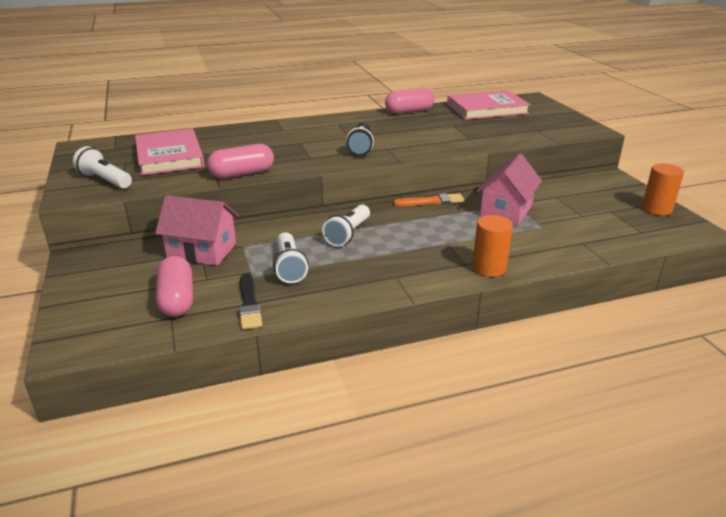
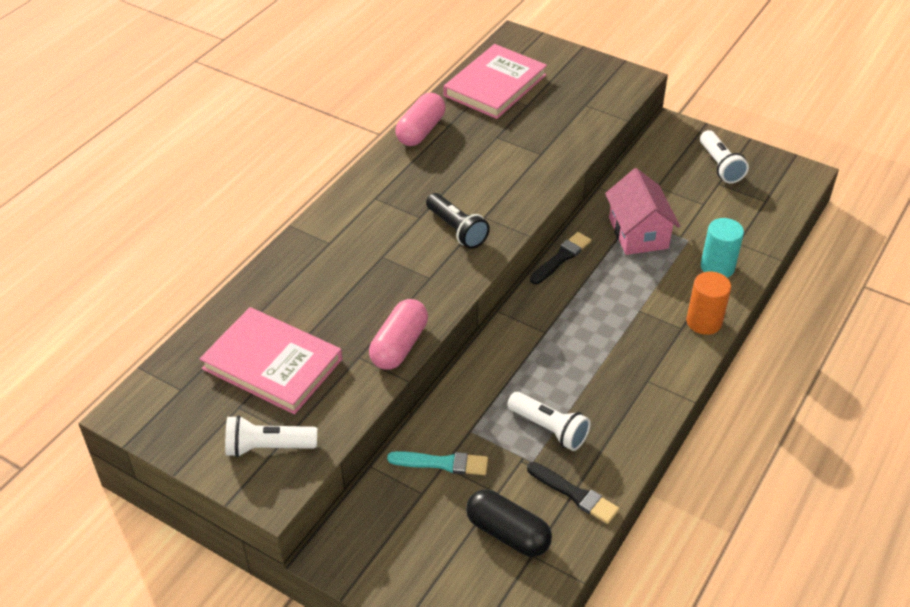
camera: 40 degrees left, 15 degrees up
(177, 299) = (508, 533): pink capsule -> black capsule
(202, 251) = (442, 463): pink house -> turquoise brush
(348, 234) = (544, 352): white flashlight -> white flashlight (720, 165)
(431, 201) = (561, 257): orange brush -> black brush
(545, 247) = (717, 267): none -> turquoise cylinder
(656, 209) = (749, 159): orange cylinder -> none

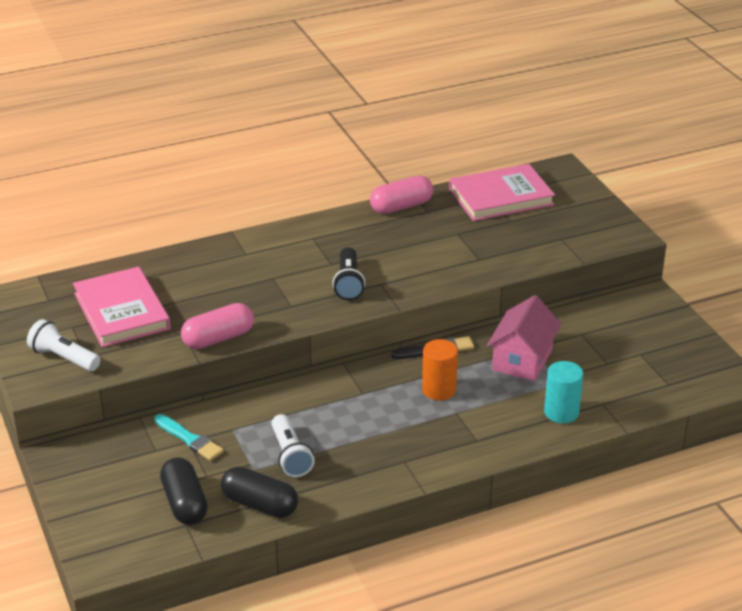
camera: 35 degrees right, 10 degrees down
(575, 494) = (260, 504): black brush -> black capsule
(704, 322) = (501, 444): orange cylinder -> orange cylinder (439, 390)
(720, 165) = (659, 341): white flashlight -> none

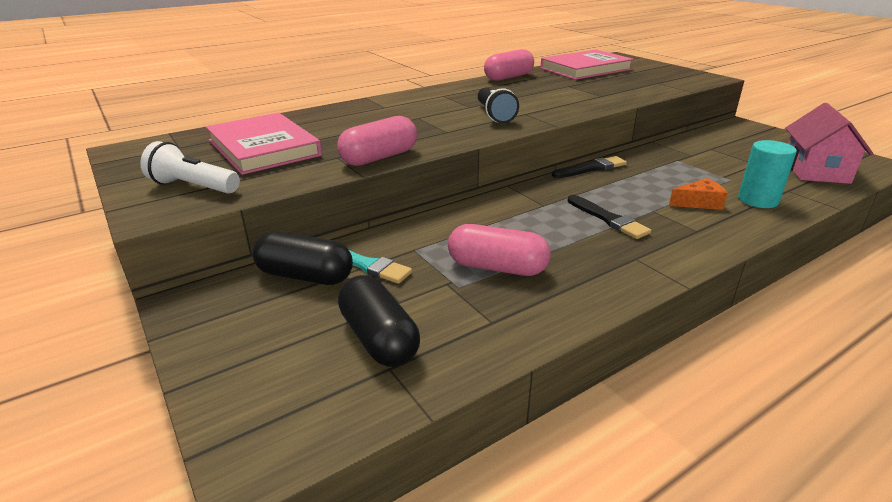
camera: 10 degrees left, 5 degrees down
(260, 504) = (486, 327): black capsule -> black capsule (305, 276)
(290, 455) = (497, 267): white flashlight -> pink capsule
(409, 417) = (608, 219): none -> black brush
(439, 390) = (619, 195): orange cylinder -> none
(504, 409) = (699, 203): none -> orange cheese
(522, 360) = (677, 168): pink house -> pink house (815, 170)

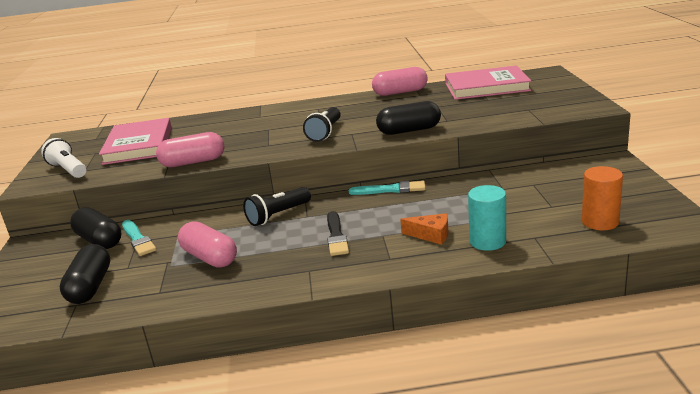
camera: 30 degrees right, 5 degrees down
(509, 209) = (278, 215): none -> black flashlight
(581, 106) = (409, 130): none -> black capsule
(591, 168) = (391, 190): black brush -> turquoise brush
(815, 170) = (600, 222): pink house -> orange cylinder

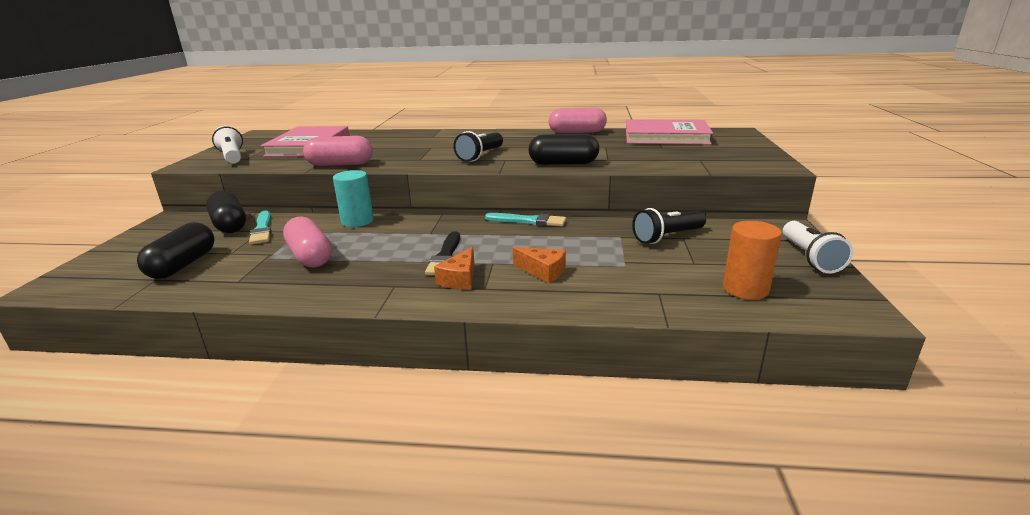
camera: 10 degrees right, 0 degrees up
(278, 215) = (403, 228): black flashlight -> black flashlight (667, 237)
(363, 254) = (460, 279): none -> orange cheese
(487, 241) = (602, 288): turquoise cylinder -> turquoise cylinder (357, 221)
(640, 186) = (809, 258): none -> white flashlight

